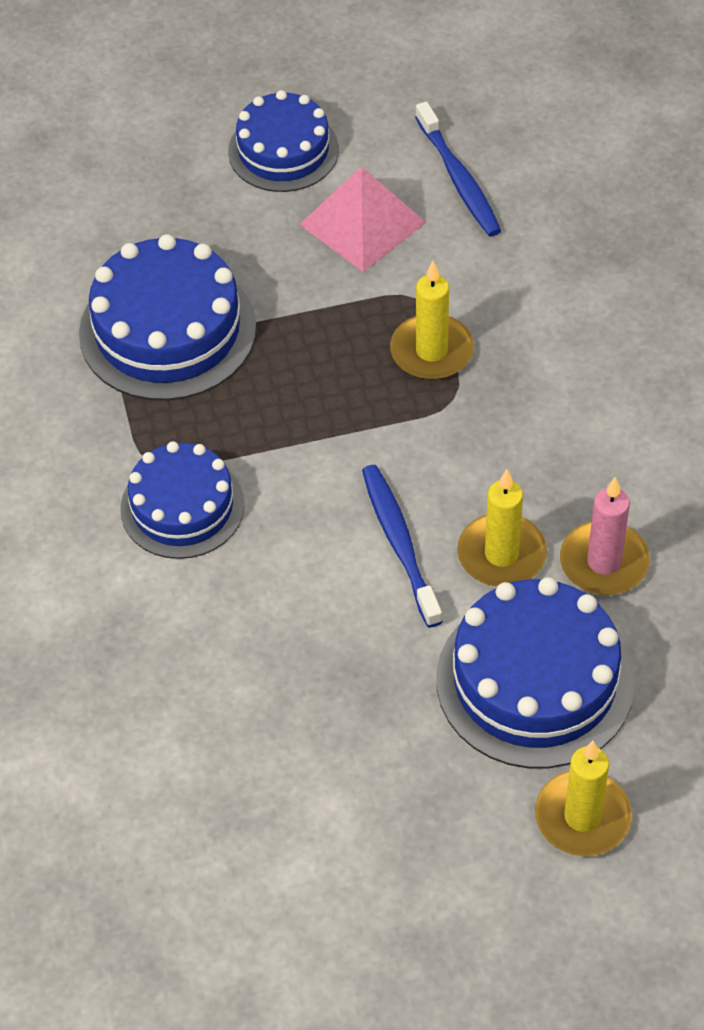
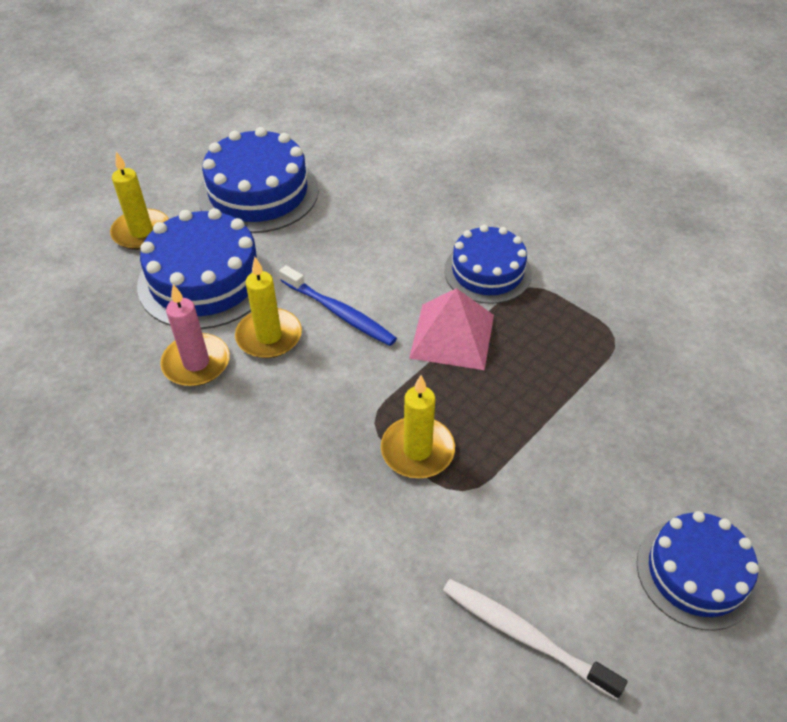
camera: 145 degrees right, 5 degrees down
(167, 330) = (611, 368): blue cake -> blue cake (258, 193)
(362, 223) = (564, 535): pink pyramid -> pink pyramid (452, 336)
(459, 179) = (524, 635): blue toothbrush -> white toothbrush

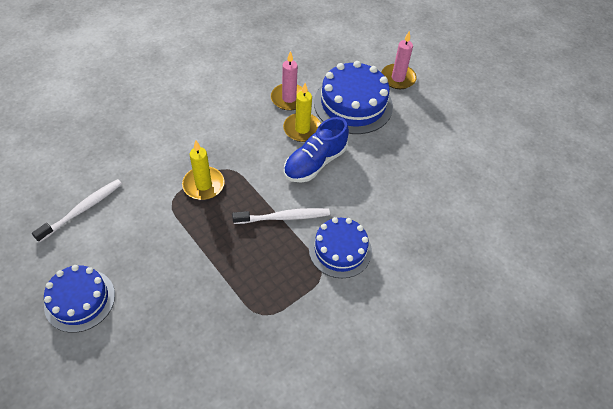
camera: 95 degrees right, 5 degrees up
(141, 232) = (398, 78): yellow candle -> pink candle
(258, 193) = (433, 133): blue cake -> none
(339, 313) = (315, 163): blue toothbrush -> blue shoe
(452, 336) = (284, 217): pink pyramid -> white toothbrush

